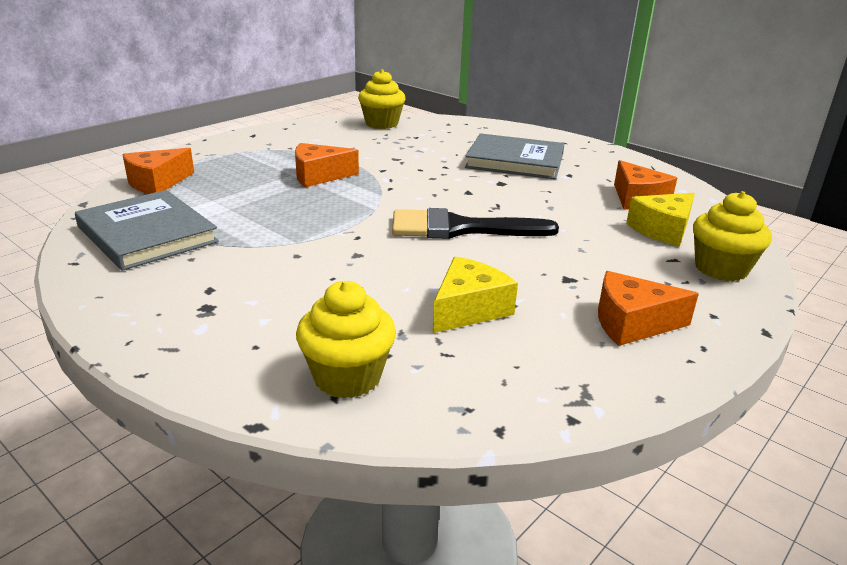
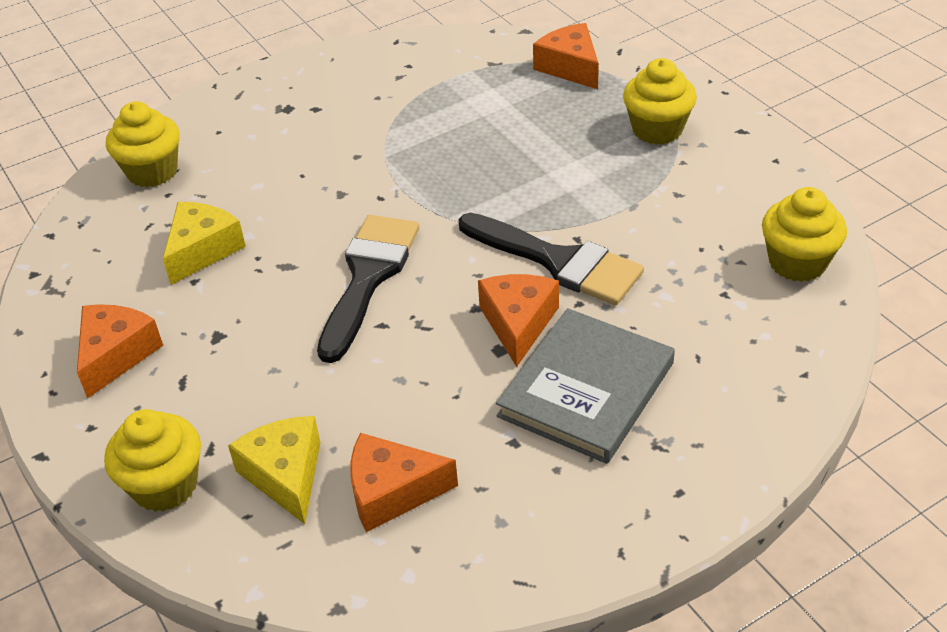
camera: 110 degrees right, 15 degrees up
(147, 234) = (437, 71): grey book -> none
(252, 154) = (657, 129): none -> yellow cupcake
(319, 176) = (565, 181): orange cheese -> orange cheese (518, 323)
(409, 173) = (559, 261): none -> black brush
(468, 309) = (202, 250): yellow cheese -> yellow cheese turned 120 degrees counterclockwise

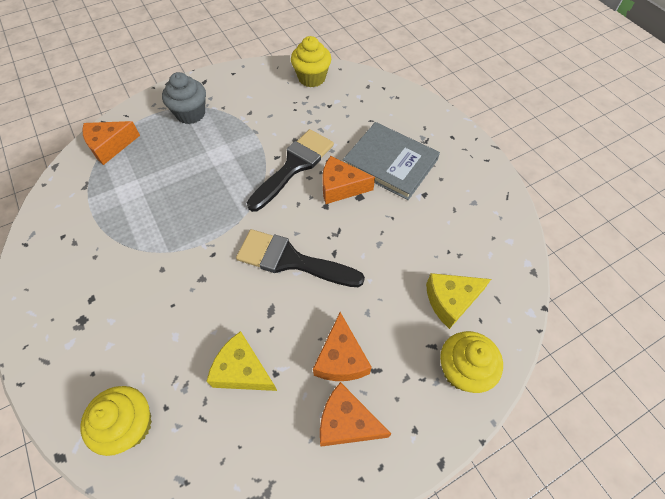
camera: 90 degrees left, 15 degrees up
(391, 492) = (459, 248): orange cheese -> orange cheese (341, 358)
(657, 129) = (190, 114): yellow cupcake -> grey cupcake

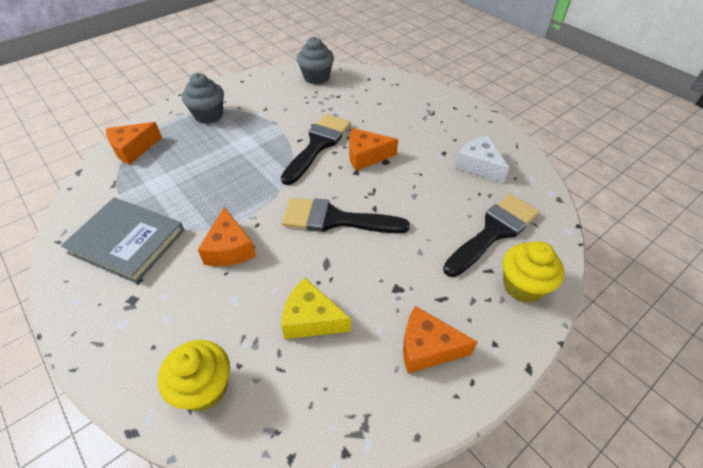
camera: 10 degrees left, 10 degrees down
(311, 78) = (316, 77): yellow cupcake -> grey cupcake
(341, 358) = (406, 294): orange cheese -> orange cheese (229, 249)
(390, 163) = (406, 132): grey book -> grey book (127, 241)
(451, 301) = (494, 231): yellow cheese -> black brush
(457, 216) = (478, 166): none -> white cheese

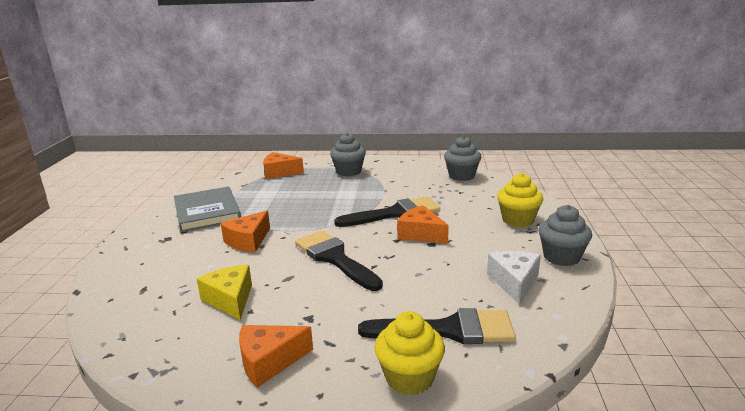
camera: 45 degrees right, 25 degrees down
(204, 388) = (130, 295): yellow cupcake -> yellow cupcake (517, 220)
(427, 348) = (269, 361): orange cheese -> orange cheese turned 75 degrees counterclockwise
(477, 127) = (561, 257): none -> grey cupcake

